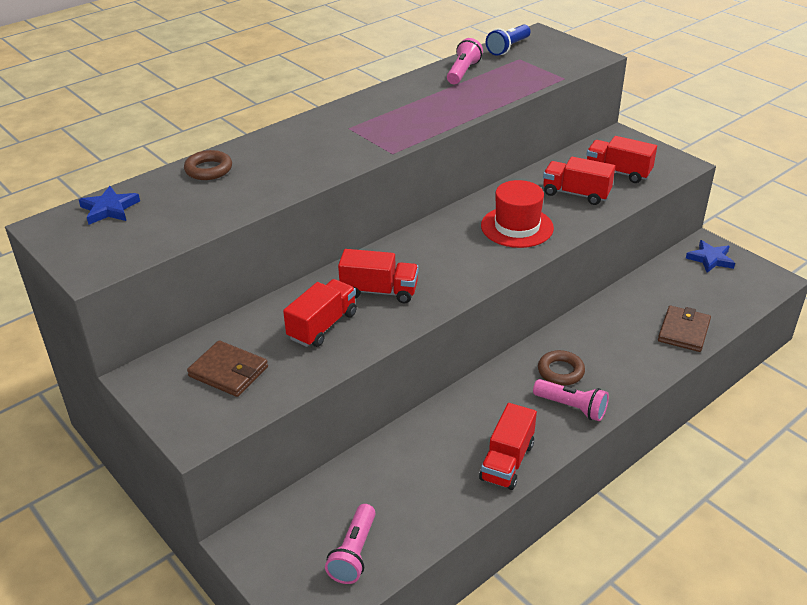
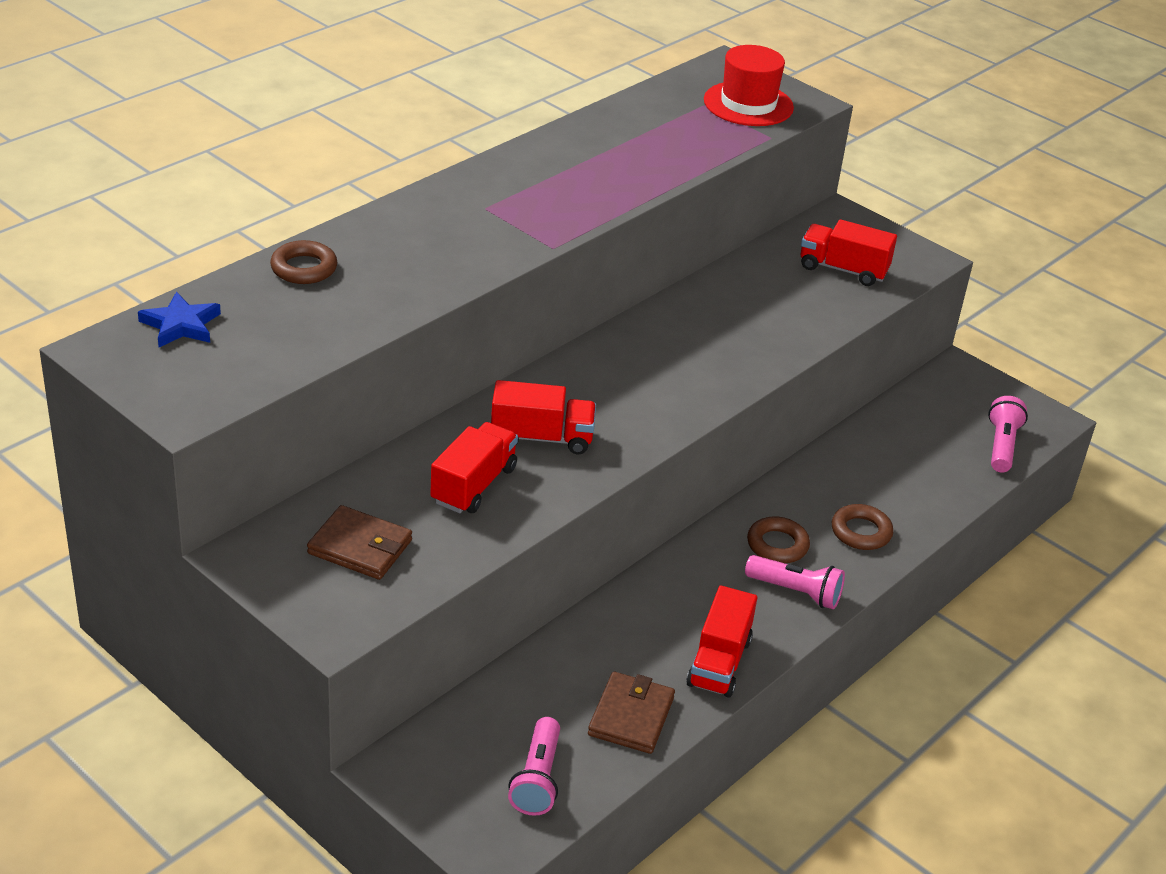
camera: 10 degrees left, 0 degrees up
(463, 72) = (629, 124): pink flashlight -> pink flashlight (1002, 445)
(508, 48) = (687, 86): blue flashlight -> none
(517, 227) = (714, 348): red hat -> red hat (748, 104)
(576, 194) = (789, 301): red truck -> none
(625, 362) = (861, 532): none -> brown ring
(683, 331) = (934, 490): brown wallet -> brown wallet (631, 716)
(710, 259) = (965, 390): blue star -> none

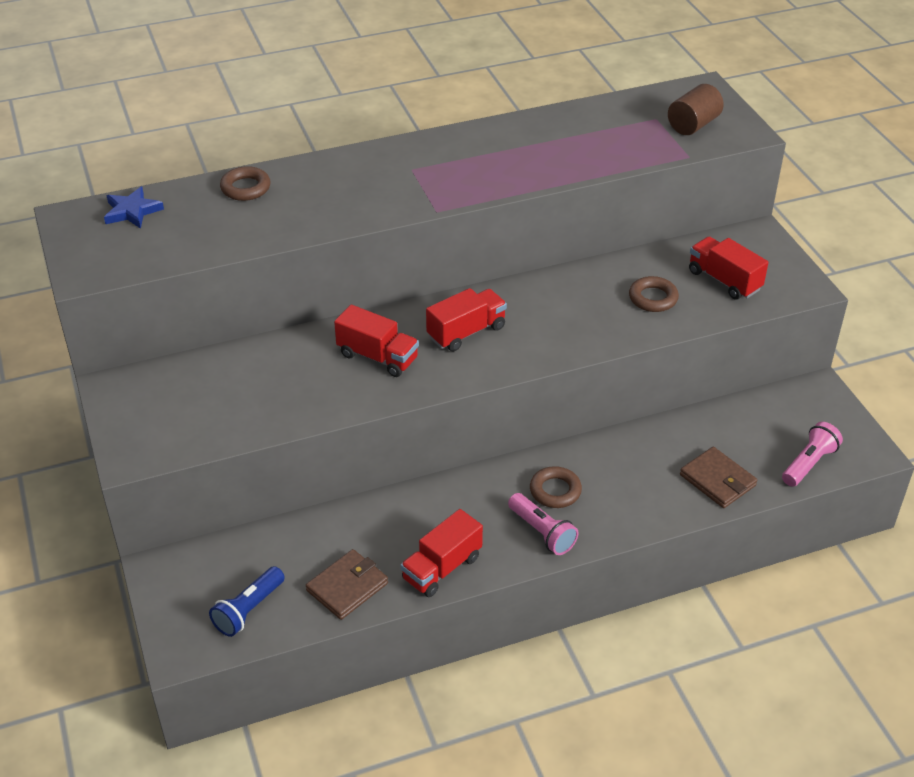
camera: 30 degrees right, 5 degrees up
(360, 547) = (191, 402): brown wallet -> brown wallet (717, 480)
(474, 485) = (302, 379): red truck -> red truck (466, 332)
(537, 779) = (248, 610): pink flashlight -> blue flashlight
(748, 104) = (693, 125): red hat -> brown cylinder
(861, 532) = (631, 500): brown ring -> brown ring (653, 298)

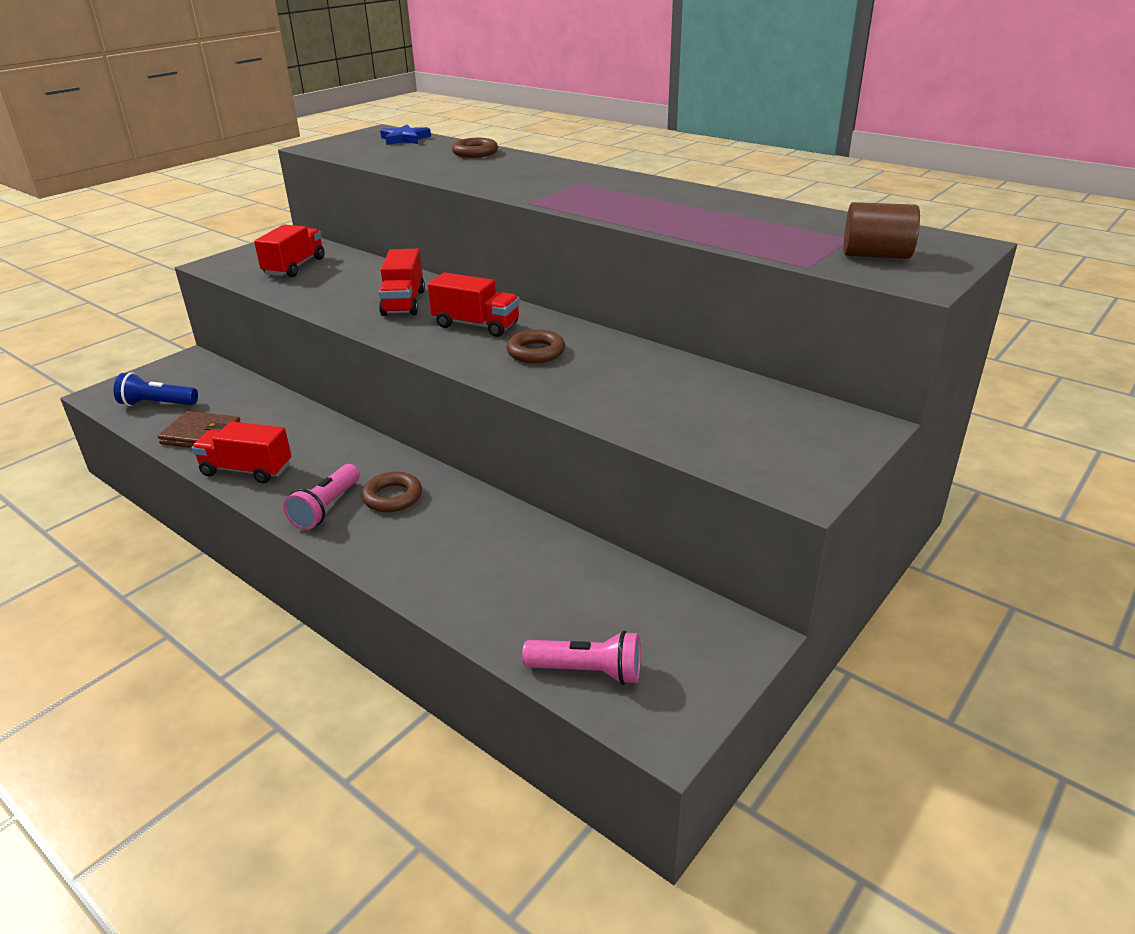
camera: 60 degrees right, 10 degrees down
(653, 298) = (642, 395): brown ring -> brown ring (536, 352)
(717, 480) = (492, 600): brown wallet -> none
(724, 280) = (735, 427): red truck -> red truck (294, 267)

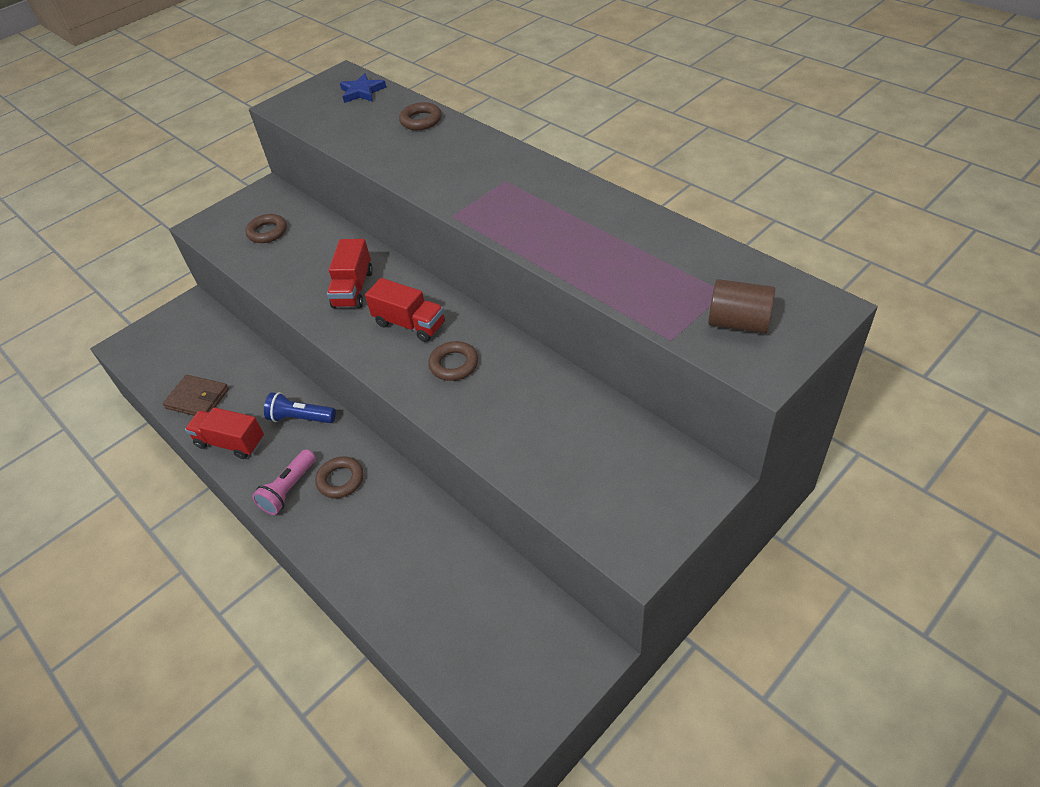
camera: 10 degrees right, 15 degrees up
(157, 404) = (164, 360): blue flashlight -> blue flashlight (301, 418)
(294, 267) = (267, 232): red truck -> brown ring
(588, 671) = (465, 677): pink flashlight -> none

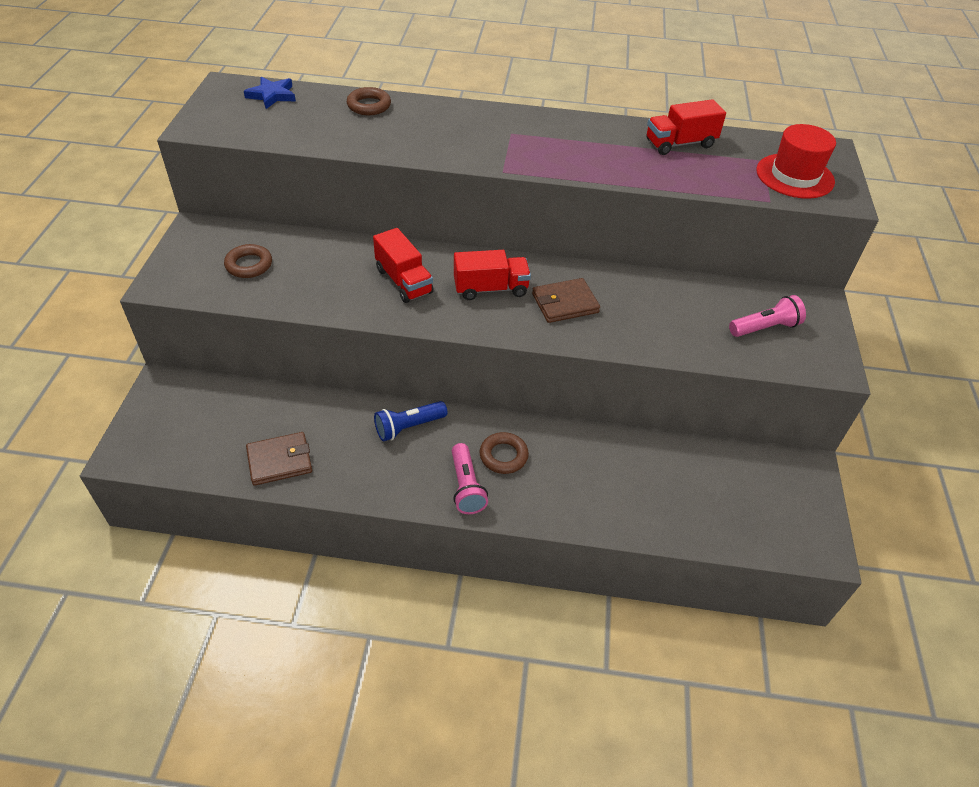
camera: 45 degrees left, 0 degrees up
(231, 442) = (363, 479): red truck -> red truck (680, 144)
(454, 364) = (565, 303): brown ring -> brown wallet
(613, 478) = (765, 328): none -> pink flashlight
(738, 323) = (794, 176): brown cylinder -> red hat

